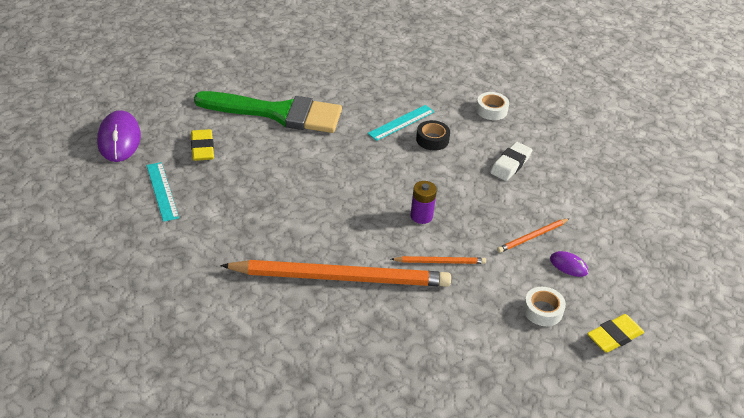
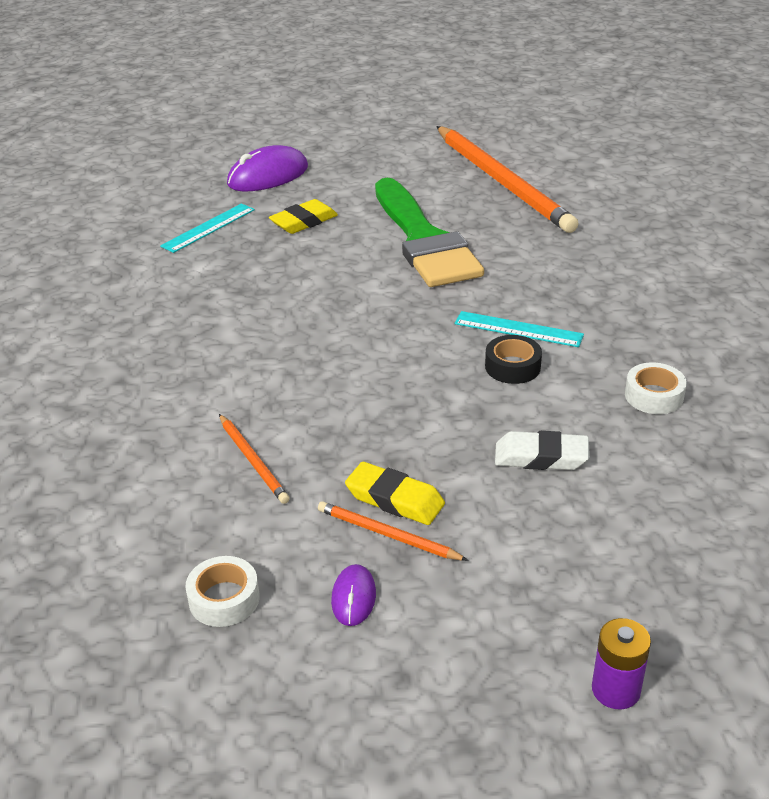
camera: 65 degrees right, 5 degrees down
(341, 277) = (158, 391): orange pencil -> orange pencil (502, 182)
(421, 216) = (334, 413): purple battery -> purple battery (615, 690)
(614, 336) = (220, 707): yellow eraser -> yellow eraser (395, 499)

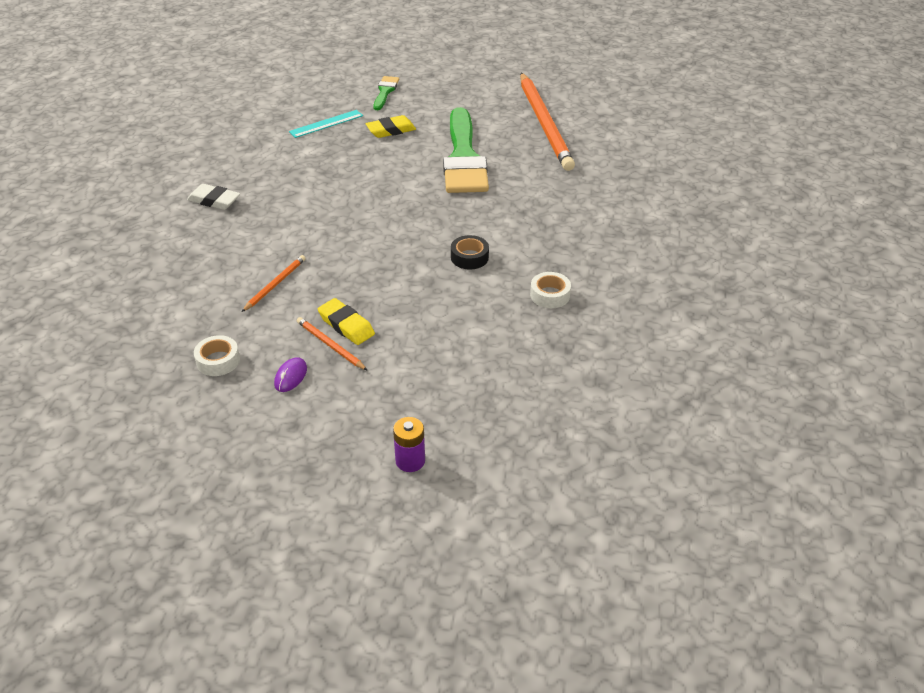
camera: 15 degrees right, 5 degrees up
(253, 461) = (275, 284): orange pencil -> orange pencil turned 135 degrees counterclockwise
(268, 176) = (385, 92): purple mouse -> green brush
(518, 329) = (489, 233): turquoise ruler -> none
(541, 457) = (451, 319): white eraser -> white eraser (214, 201)

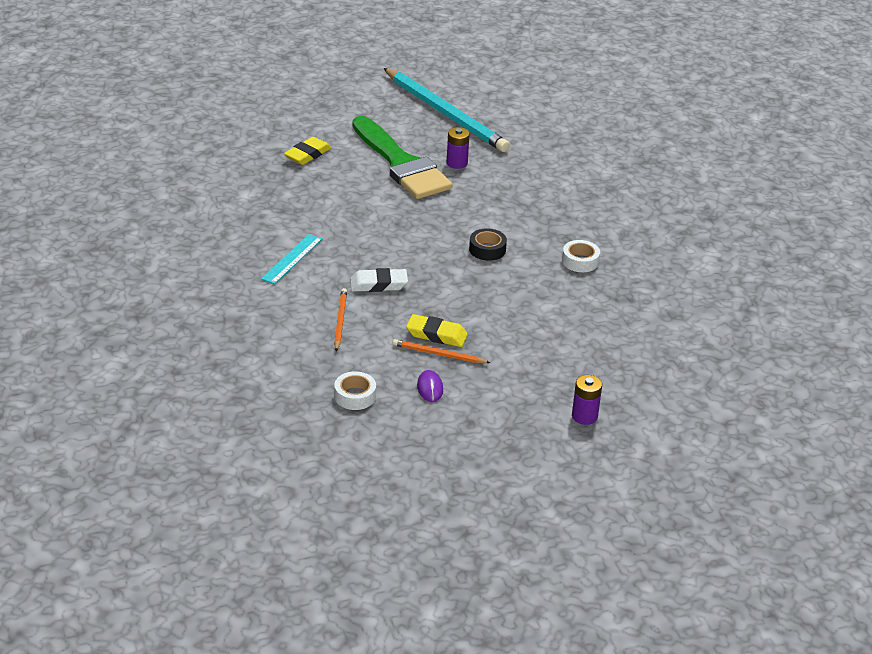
camera: 30 degrees left, 5 degrees down
(214, 201) = (202, 265): white eraser -> white eraser (378, 284)
(326, 124) = (237, 164): turquoise ruler -> turquoise ruler (292, 259)
(385, 92) = (264, 118): green brush -> none
(514, 170) = (457, 163): none -> purple battery
(544, 124) = (445, 113): orange pencil -> turquoise pencil

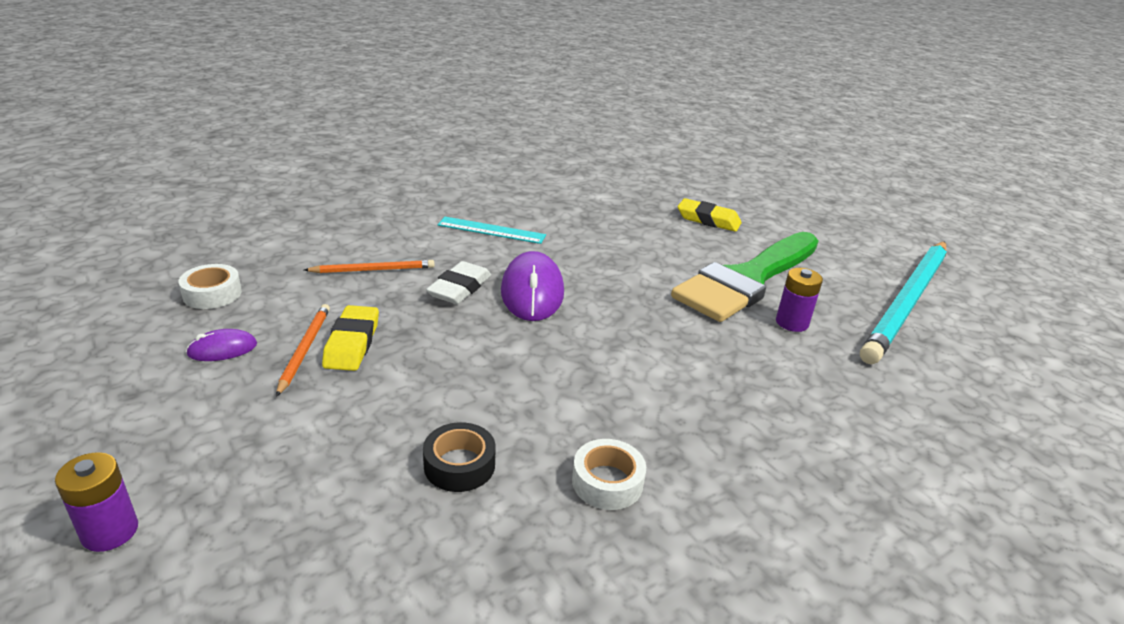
camera: 75 degrees right, 5 degrees down
(378, 284) = (459, 288): white eraser -> white eraser turned 45 degrees clockwise
(392, 254) = (532, 292): none -> purple mouse
(487, 249) = (586, 370): black tape -> black tape (459, 465)

